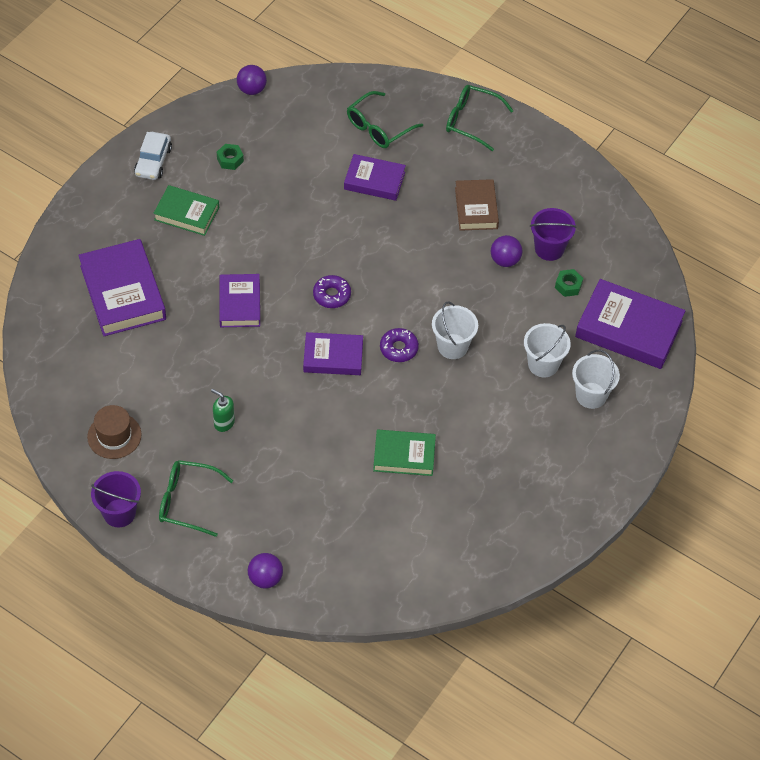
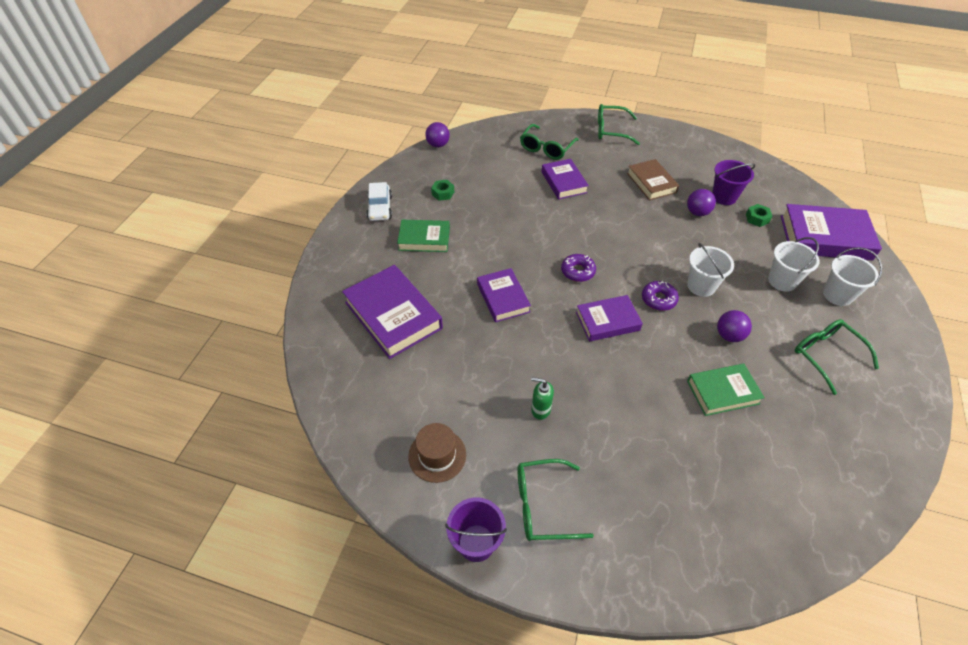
camera: 15 degrees left, 5 degrees down
(265, 578) = (668, 571): purple ball -> purple ball (729, 335)
(374, 181) = (563, 182): purple book -> purple book turned 75 degrees clockwise
(530, 451) = (826, 355): none -> green glasses

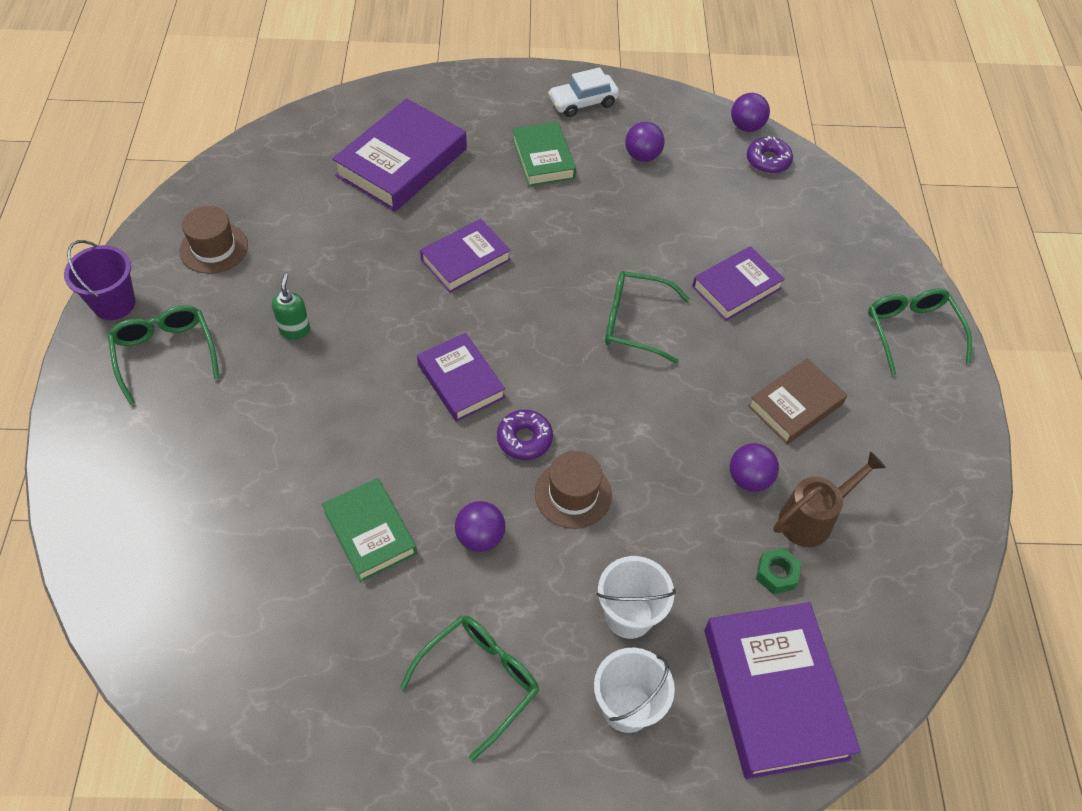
camera: 70 degrees right, 5 degrees up
(443, 193) = (642, 156): green nut -> purple ball
(546, 148) = (810, 252): green glasses -> green glasses (634, 322)
(578, 271) = (545, 333): purple donut -> purple donut (768, 160)
(701, 286) = (573, 494): white bucket -> brown hat
(724, 197) = (812, 518): purple bucket -> brown watering can

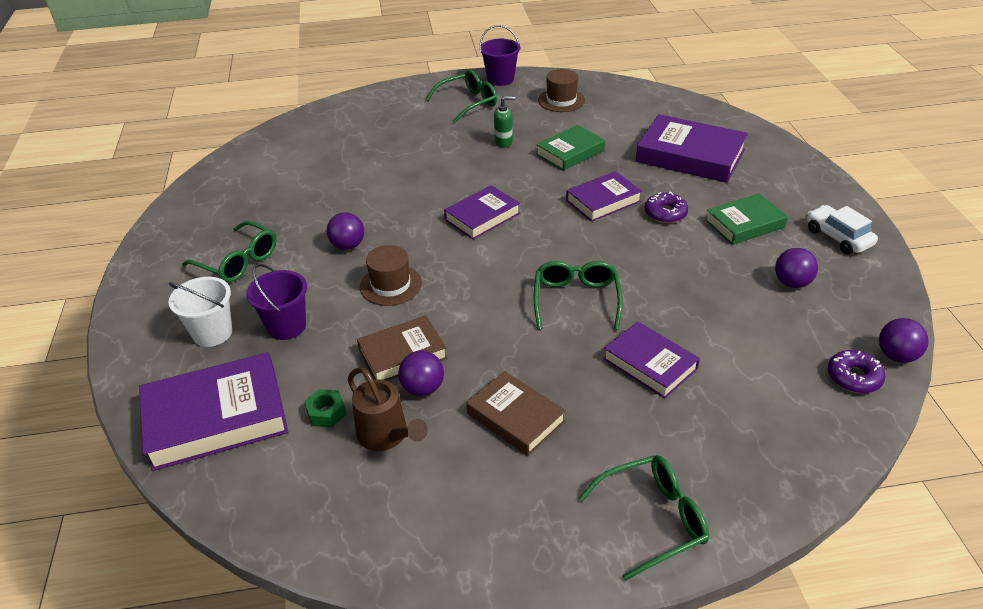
camera: 85 degrees right, 15 degrees down
(370, 532) = (347, 199): green book -> green book (570, 152)
(465, 260) = (603, 201): purple book -> purple book turned 75 degrees counterclockwise
(524, 439) = (436, 254): purple donut -> purple donut (665, 213)
(629, 615) = (286, 326): white bucket -> purple bucket
(695, 493) = (402, 354): none -> brown book

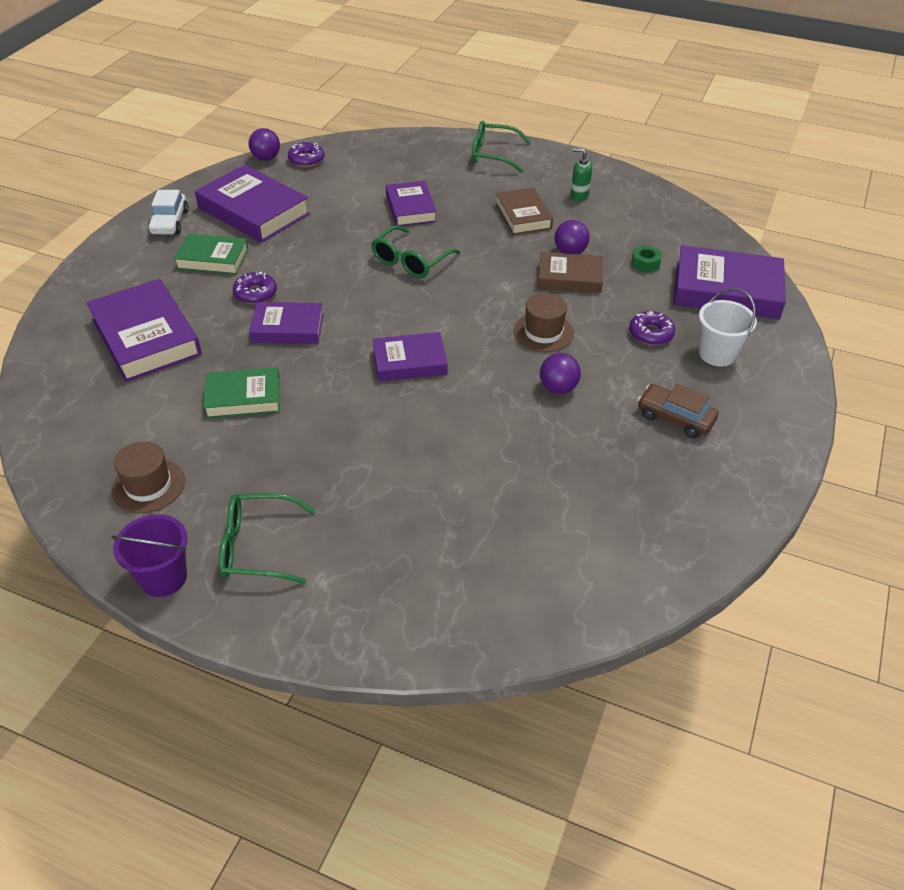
camera: 150 degrees left, 5 degrees up
(238, 261) = (675, 418): green glasses -> brown car
(286, 326) = (650, 334): purple bucket -> purple donut
(386, 436) = (611, 237): brown watering can -> none
(504, 142) = (291, 448): green soap dispenser -> green soap dispenser (579, 196)
(792, 283) = (253, 211): purple ball -> purple book

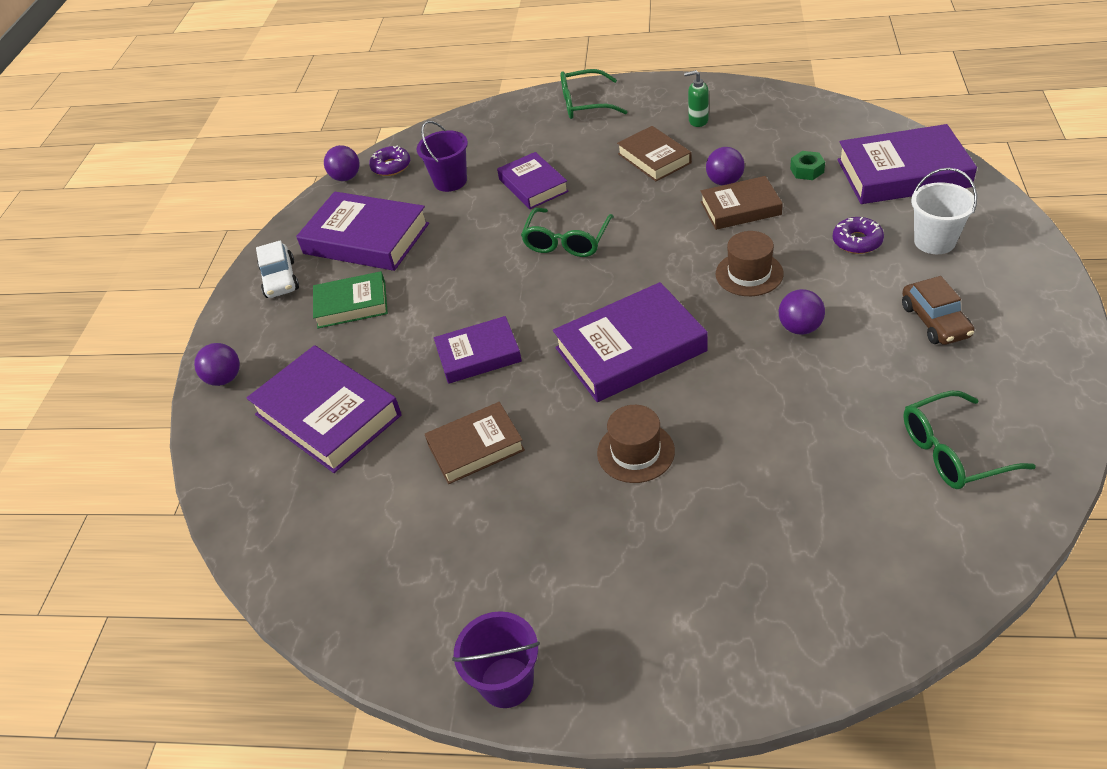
camera: 10 degrees left, 0 degrees up
(85, 285) = (225, 378): none -> purple ball
(148, 485) = (428, 582): brown hat -> brown hat (635, 452)
(243, 397) = (475, 447): green book -> brown book
(255, 293) = (421, 328): purple donut -> none
(257, 546) = (589, 609): green glasses -> green glasses (952, 451)
(346, 185) = (450, 181): none -> purple bucket
(409, 362) = (630, 350): purple book -> purple book, size x1.62
(675, 418) = (935, 321): brown car -> brown car turned 120 degrees counterclockwise

